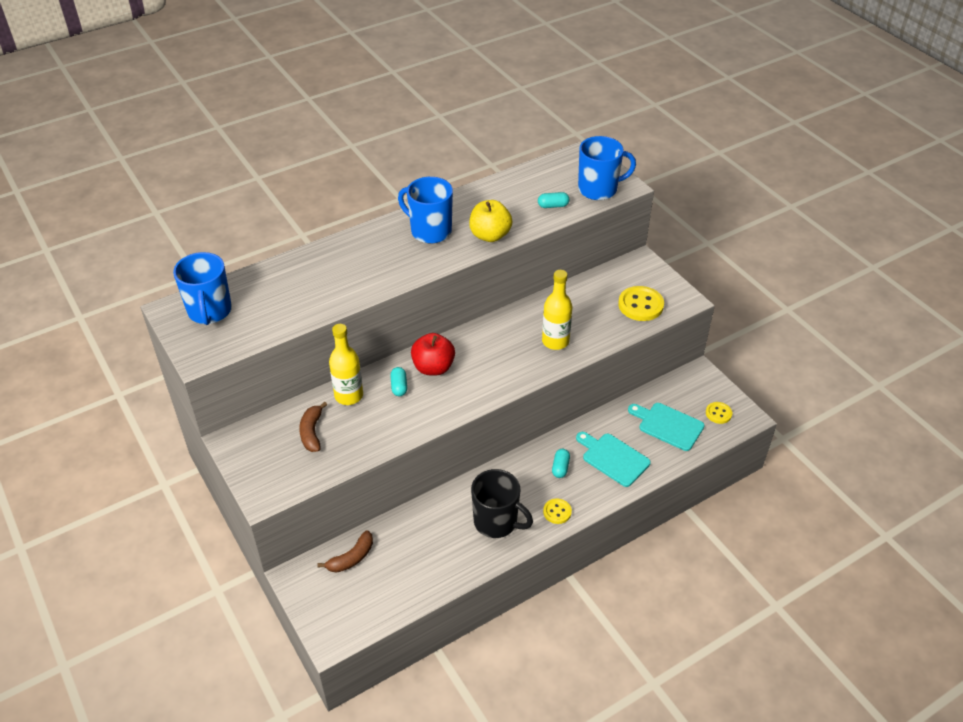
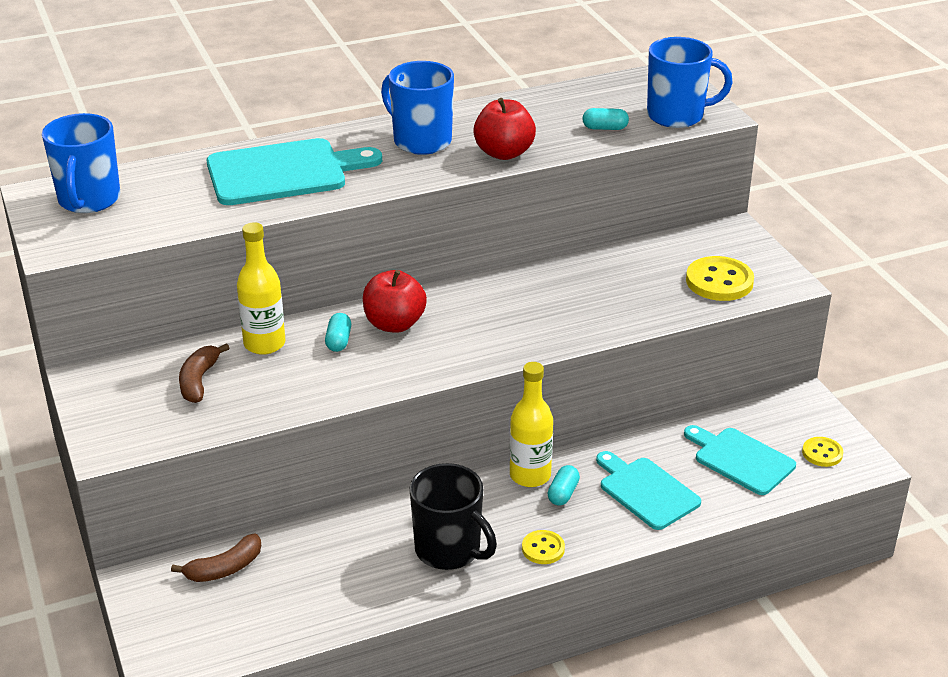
camera: 10 degrees right, 10 degrees down
(342, 270) = (284, 172): none -> turquoise cutting board
(490, 235) = (504, 153): yellow apple -> red apple
(555, 341) = (580, 311): yellow bottle -> yellow bottle (530, 475)

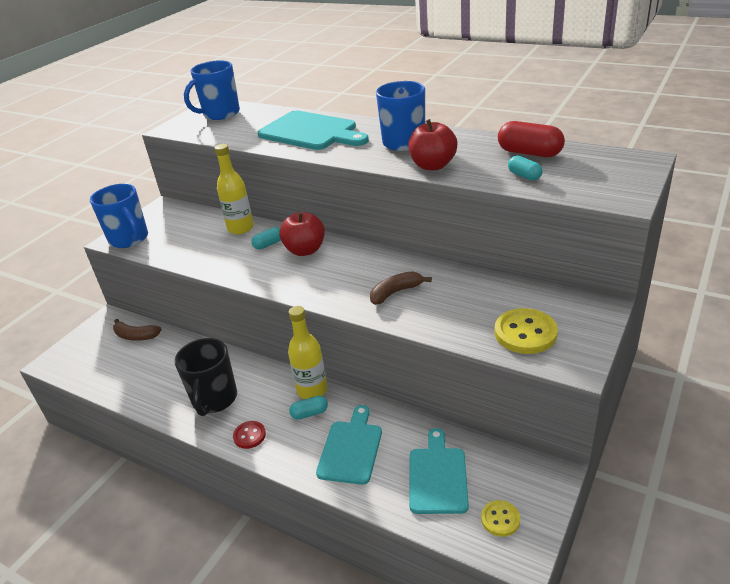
camera: 55 degrees right, 0 degrees up
(199, 381) = (190, 230): brown banana -> brown banana (395, 292)
(543, 548) = (249, 435): yellow button -> red button
(567, 104) = (529, 153): none -> red capsule
(677, 116) = (593, 188): blue mug -> blue mug (129, 239)

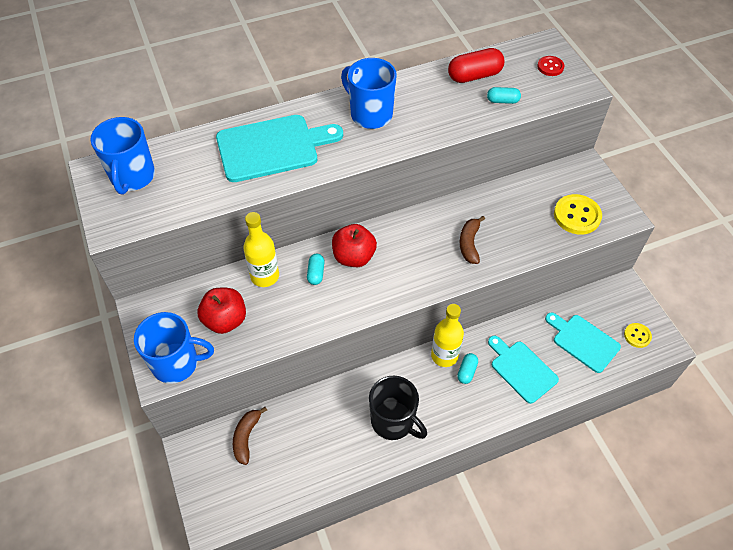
camera: 55 degrees left, 20 degrees up
(136, 336) = (246, 437): brown banana -> brown banana turned 135 degrees clockwise
(249, 435) = (455, 420): red button -> red button (550, 67)
(433, 166) = (431, 127): red apple -> red apple (225, 320)

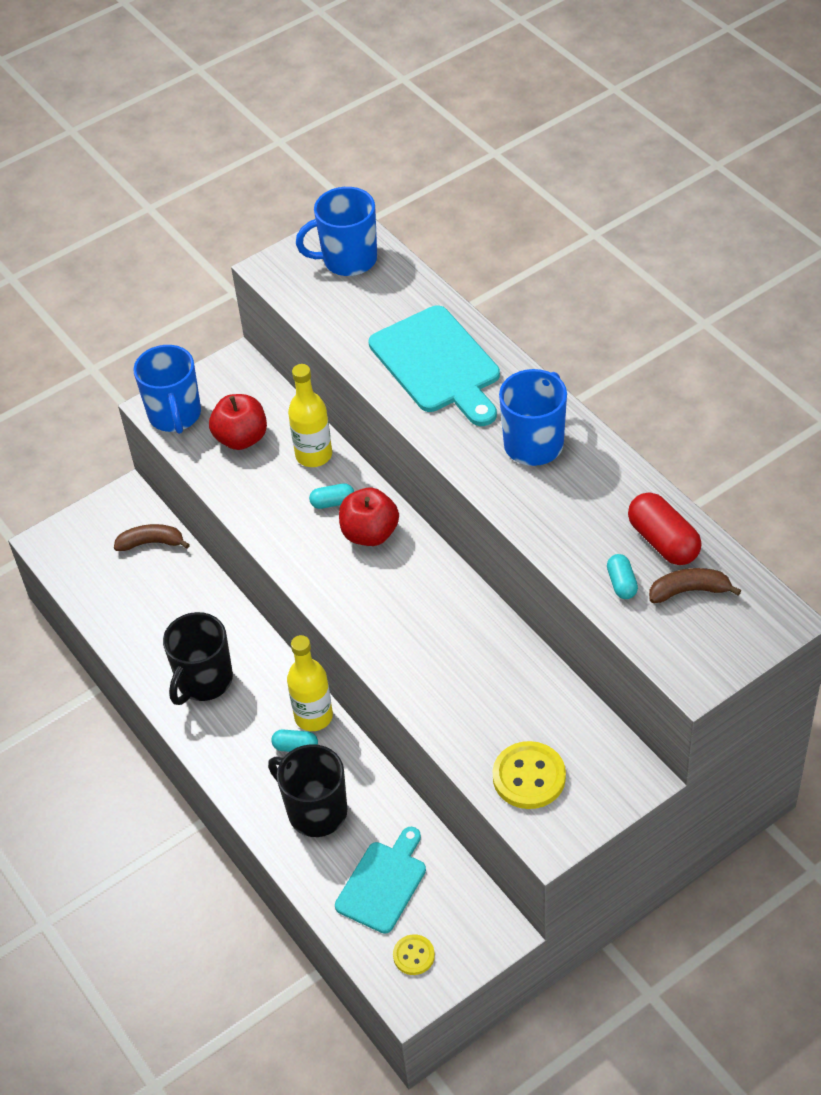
camera: 80 degrees right, 5 degrees down
(469, 244) = (432, 653): brown banana -> brown banana (689, 591)
(521, 369) = (315, 811): turquoise cutting board -> black mug
(550, 67) = (725, 631): red button -> none

